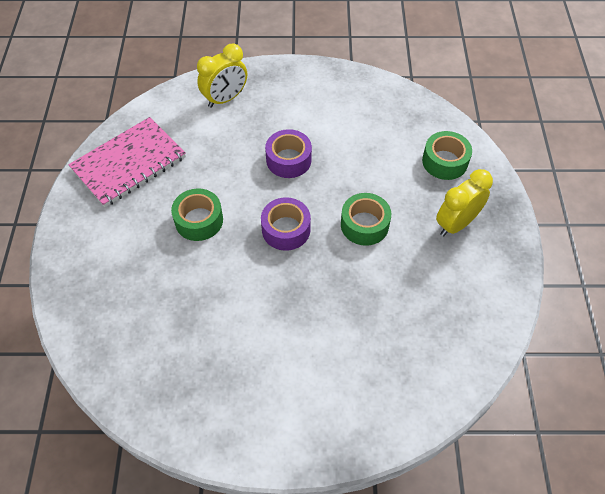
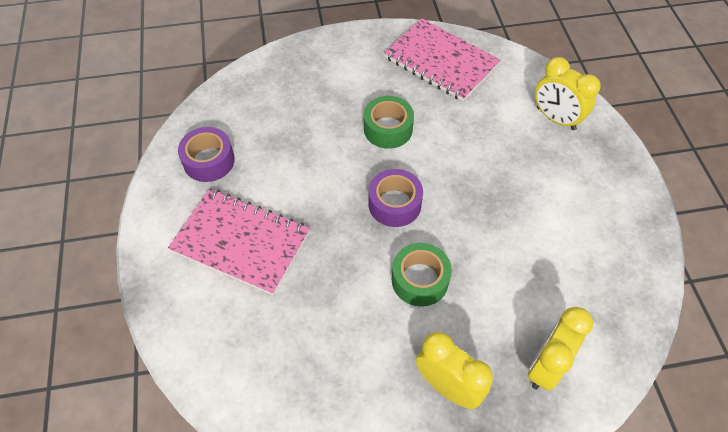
camera: 80 degrees right, 0 degrees up
(288, 160) = (489, 191): purple tape -> purple tape (209, 161)
(301, 363) = (241, 242): none -> pink notebook
(445, 161) = (546, 365): green tape -> yellow clock

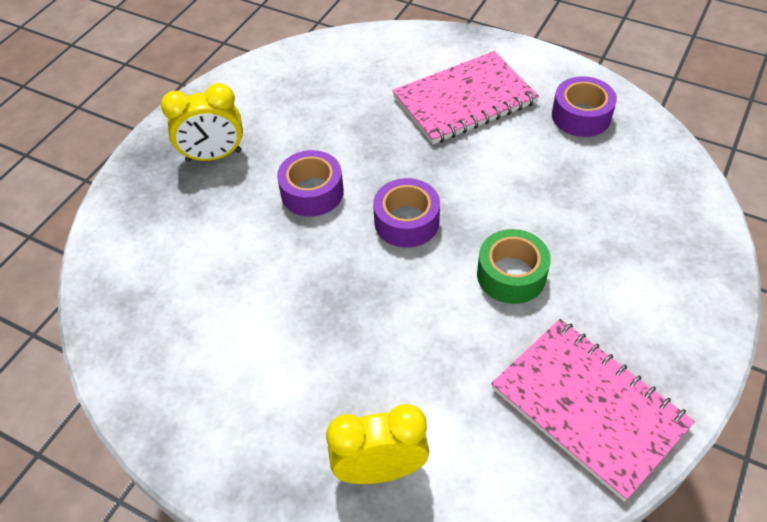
camera: 130 degrees right, 5 degrees down
(420, 280) = (312, 192): green tape -> purple tape
(441, 62) = (588, 407): pink notebook -> pink notebook turned 60 degrees clockwise
(546, 365) = (154, 225): yellow clock -> none

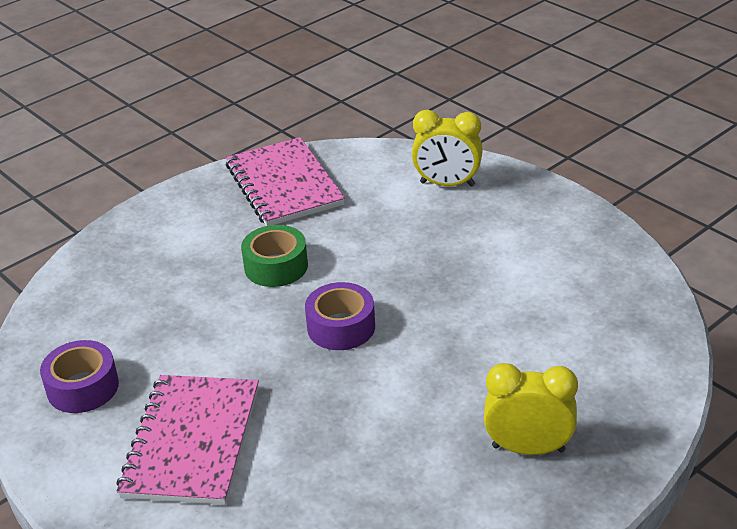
camera: 160 degrees left, 15 degrees down
(312, 192) = (424, 377): purple tape -> none
(464, 100) = (192, 442): pink notebook -> pink notebook turned 75 degrees counterclockwise

